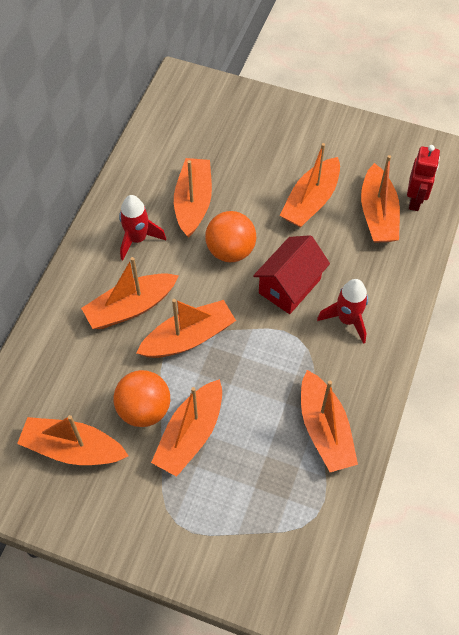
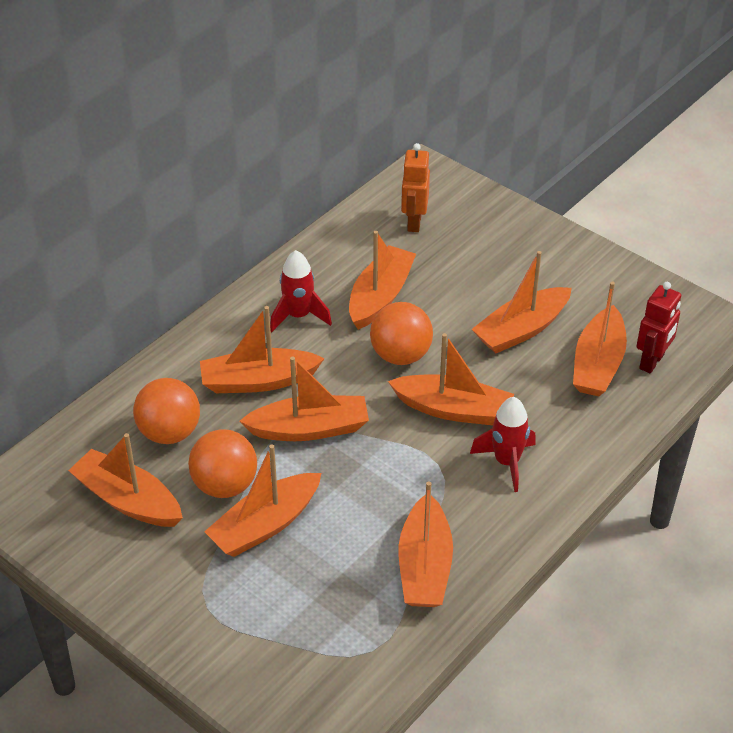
camera: 20 degrees right, 15 degrees down
(80, 376) = (169, 432): none -> orange ball
(191, 129) = (414, 222): none -> orange robot
(289, 286) = (453, 409): red house -> orange boat

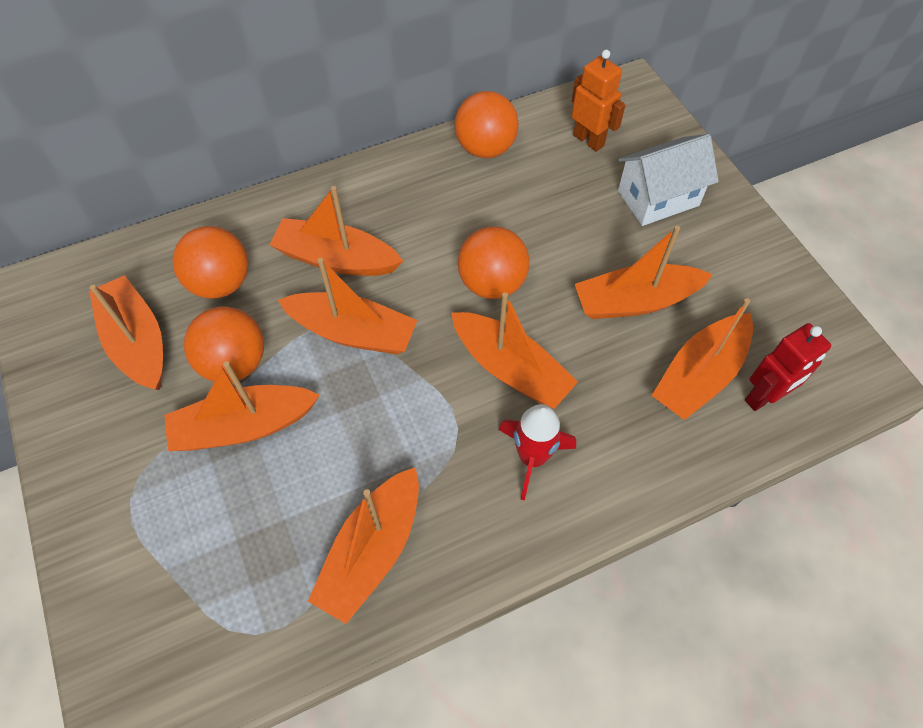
camera: 25 degrees right, 15 degrees up
(298, 316) = (417, 202): red rocket -> none
(330, 256) = (485, 148): none -> orange ball
(380, 296) = (509, 209): orange boat -> none
(414, 222) = (589, 140): orange robot -> orange robot turned 105 degrees clockwise
(496, 249) = (658, 198): none -> white house

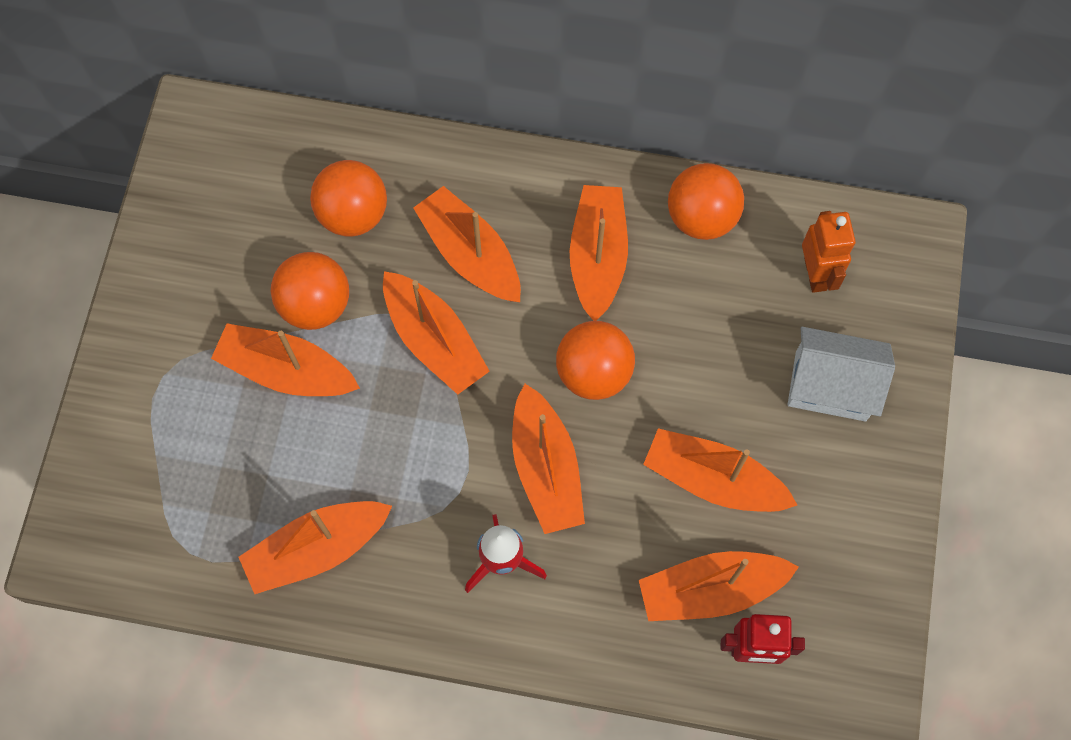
camera: 35 degrees right, 10 degrees up
(137, 342) = (249, 230): orange boat -> orange boat (597, 257)

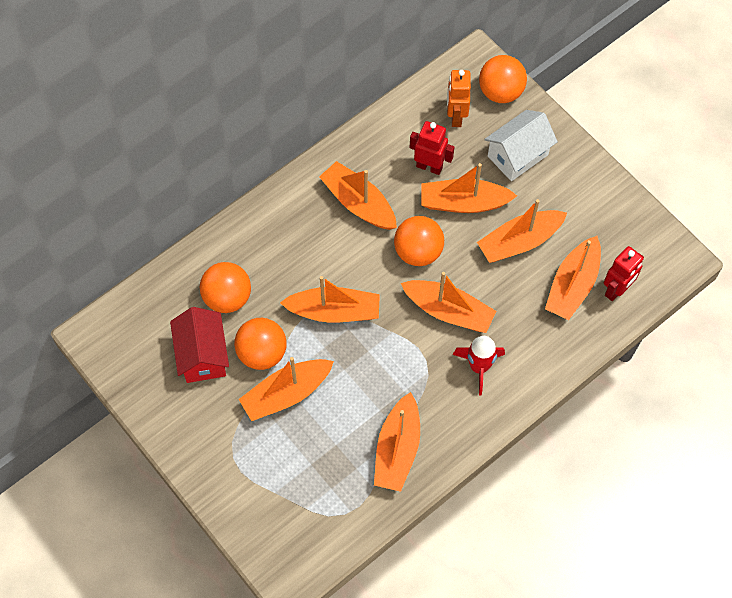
camera: 50 degrees left, 5 degrees down
(260, 245) = (202, 355): none -> red house
(470, 254) = (302, 259): orange boat -> orange boat (463, 203)
(701, 217) = (380, 141): orange ball -> orange ball (500, 92)
(719, 297) = (429, 167): none -> red robot
(816, 274) = (456, 116): orange robot -> orange robot turned 120 degrees counterclockwise

